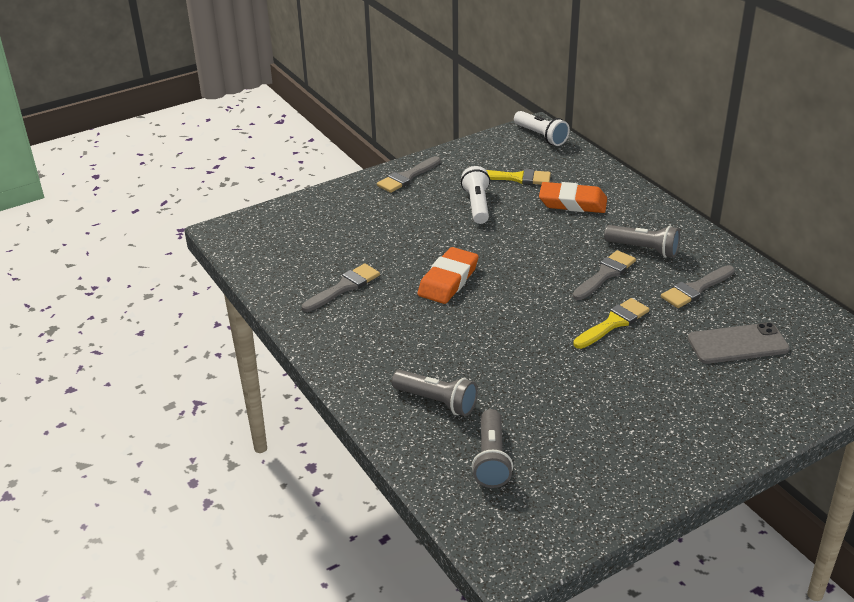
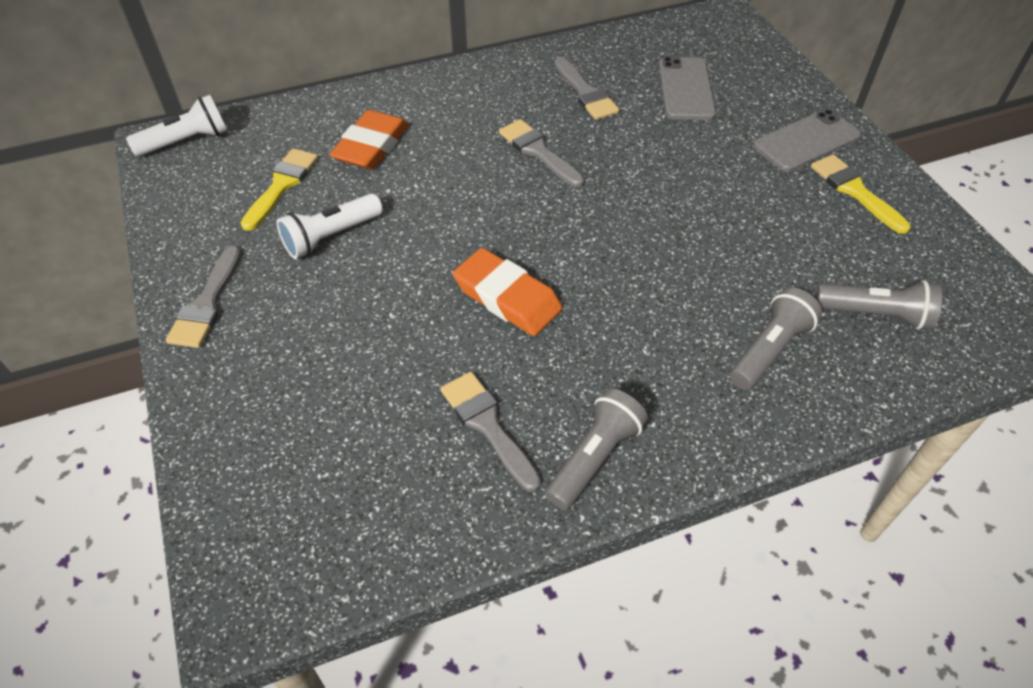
camera: 80 degrees left, 15 degrees up
(407, 177) = (207, 303): grey brush -> grey brush turned 45 degrees clockwise
(477, 205) = (331, 237): white flashlight -> white flashlight turned 45 degrees counterclockwise
(613, 323) = (634, 165): yellow brush -> yellow brush (855, 191)
(643, 249) = (498, 112): grey flashlight -> grey flashlight (594, 458)
(701, 421) = (806, 141): none -> grey phone

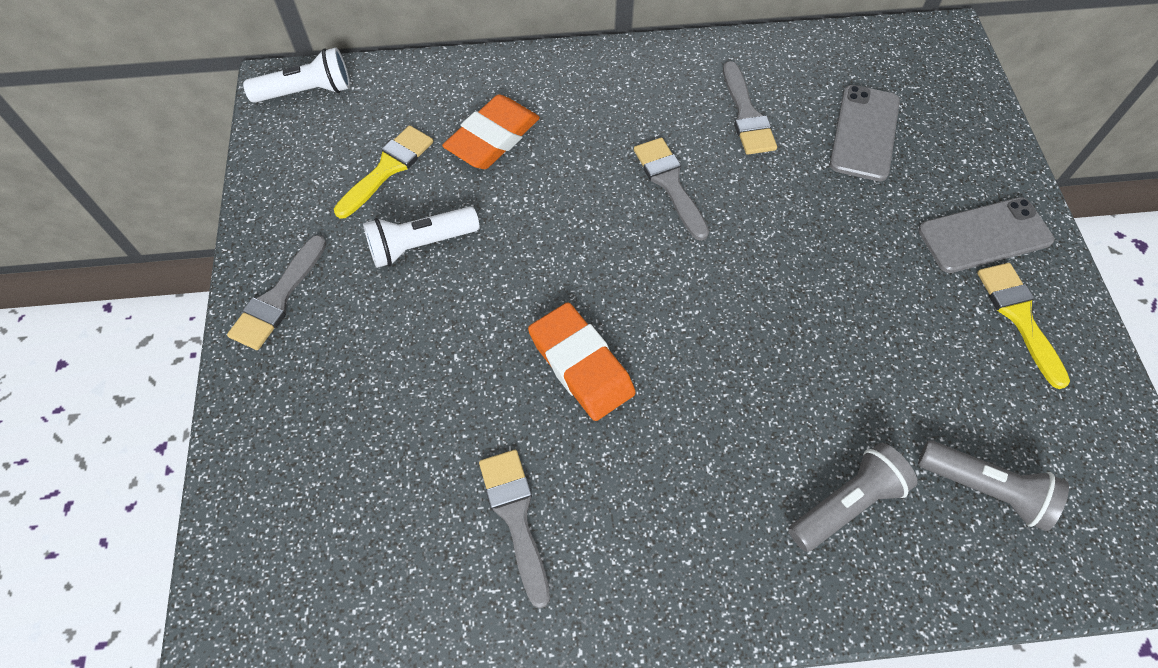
camera: 15 degrees right, 10 degrees up
(594, 458) = (613, 586): grey flashlight -> none

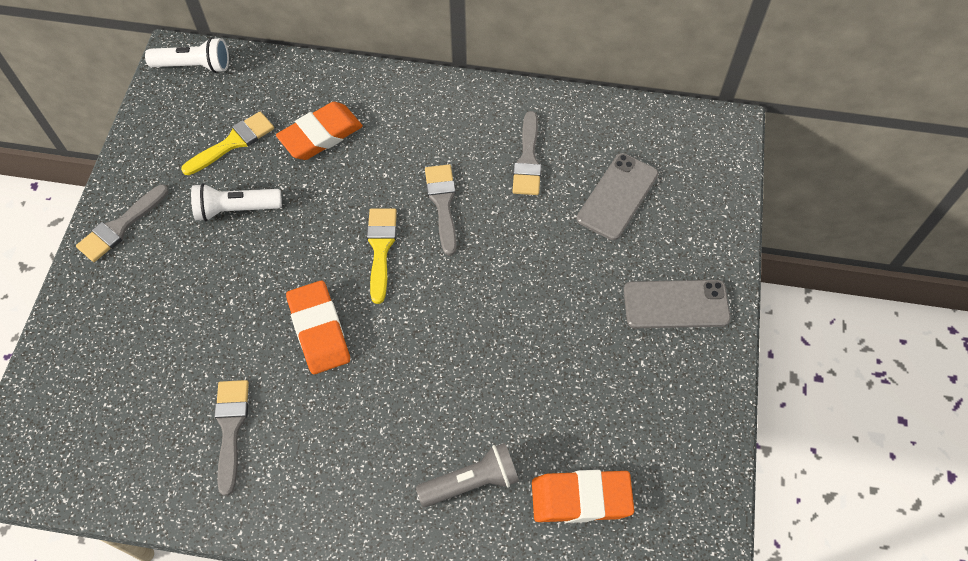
camera: 15 degrees right, 0 degrees up
(985, 488) = (581, 499): grey flashlight -> orange eraser
(1019, 317) = (672, 376): yellow brush -> yellow brush (381, 248)

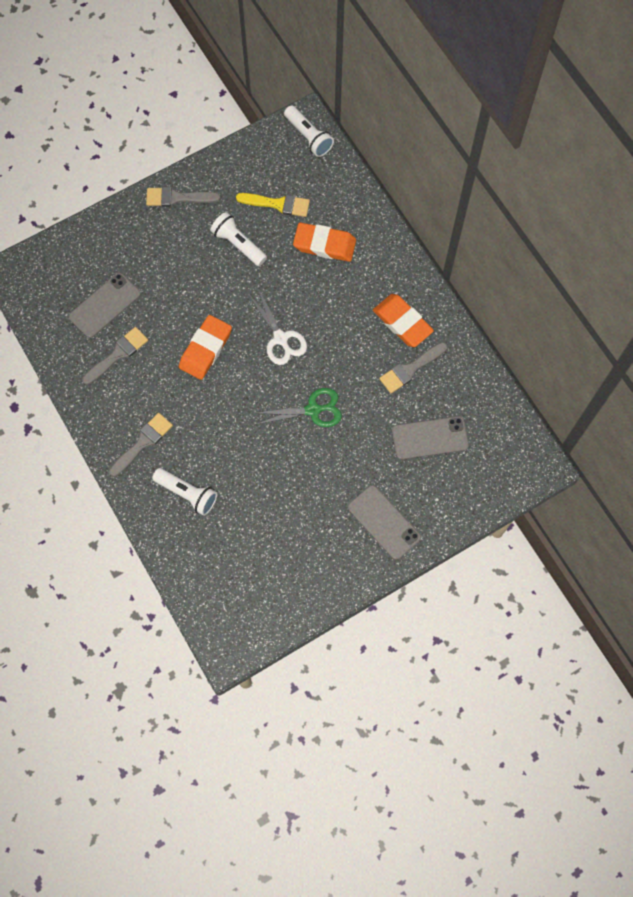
camera: 50 degrees right, 10 degrees up
(158, 396) = (105, 305): none -> grey phone
(381, 248) = (280, 338): yellow brush -> white scissors
(443, 204) = (338, 347): grey brush -> grey brush (143, 442)
(471, 482) = (187, 493): grey flashlight -> white flashlight
(490, 278) = (313, 410): none -> green scissors
(581, 499) = (223, 555): orange eraser -> orange eraser (402, 322)

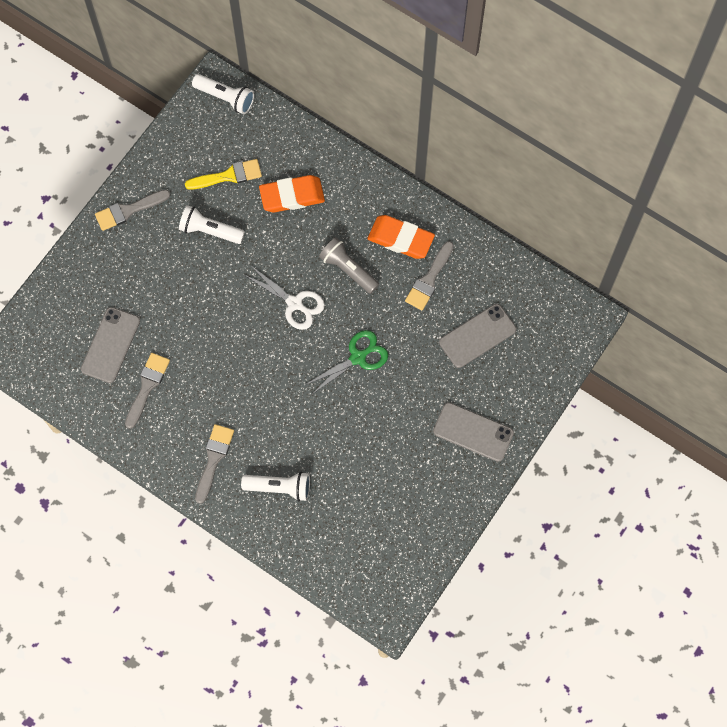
camera: 25 degrees left, 0 degrees up
(205, 349) = (229, 344): orange eraser -> none
(342, 329) = (348, 269): none -> grey flashlight

